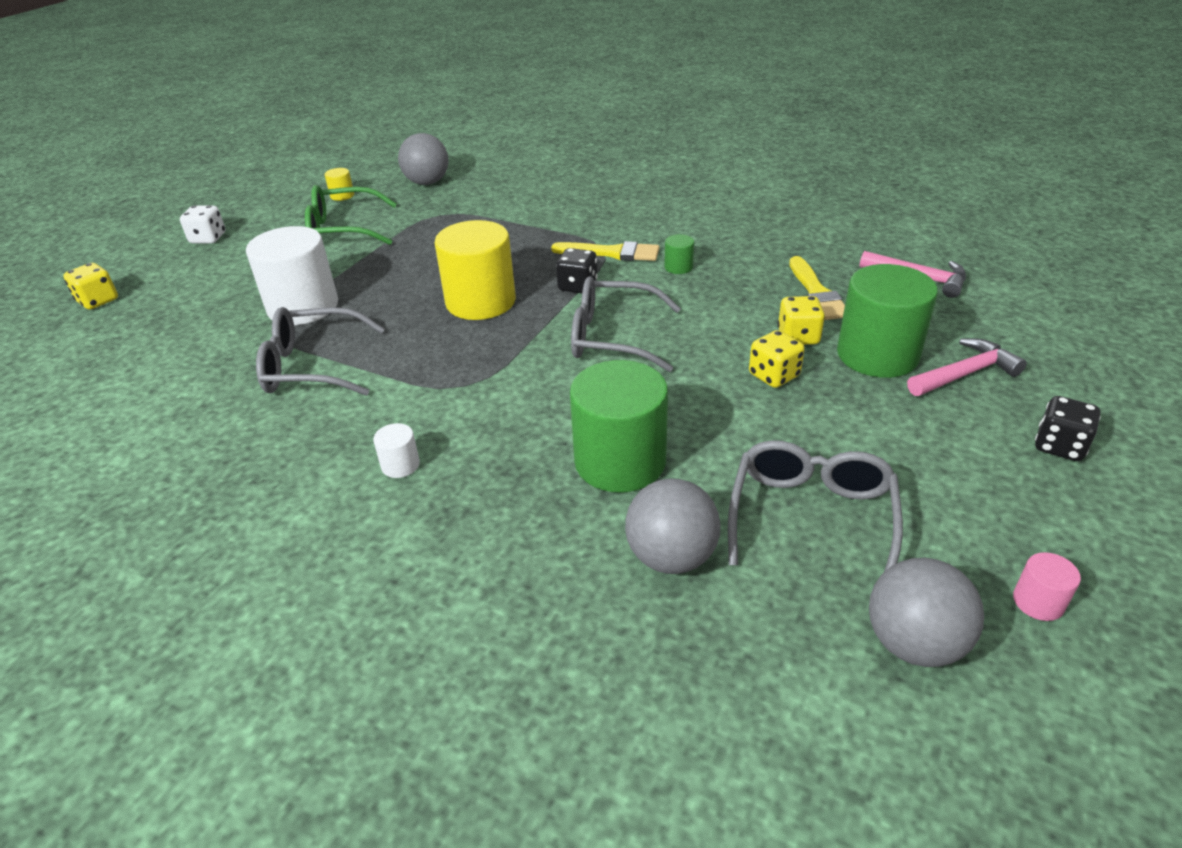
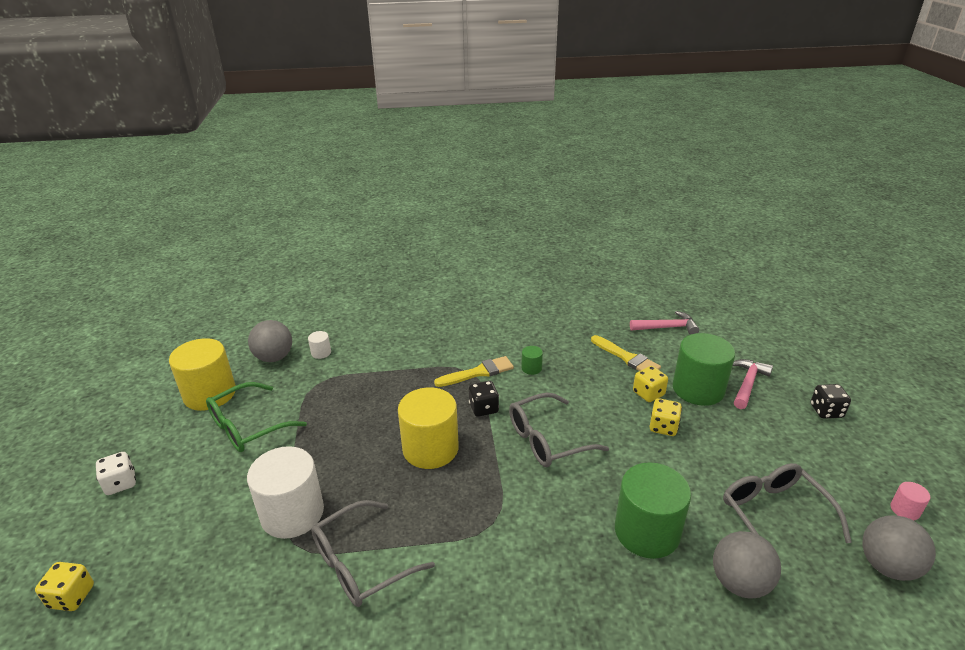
camera: 35 degrees left, 5 degrees down
(342, 195) = (210, 394): yellow cylinder -> yellow cylinder, size x2.35
(400, 465) = (519, 611): white cylinder -> white cylinder (321, 353)

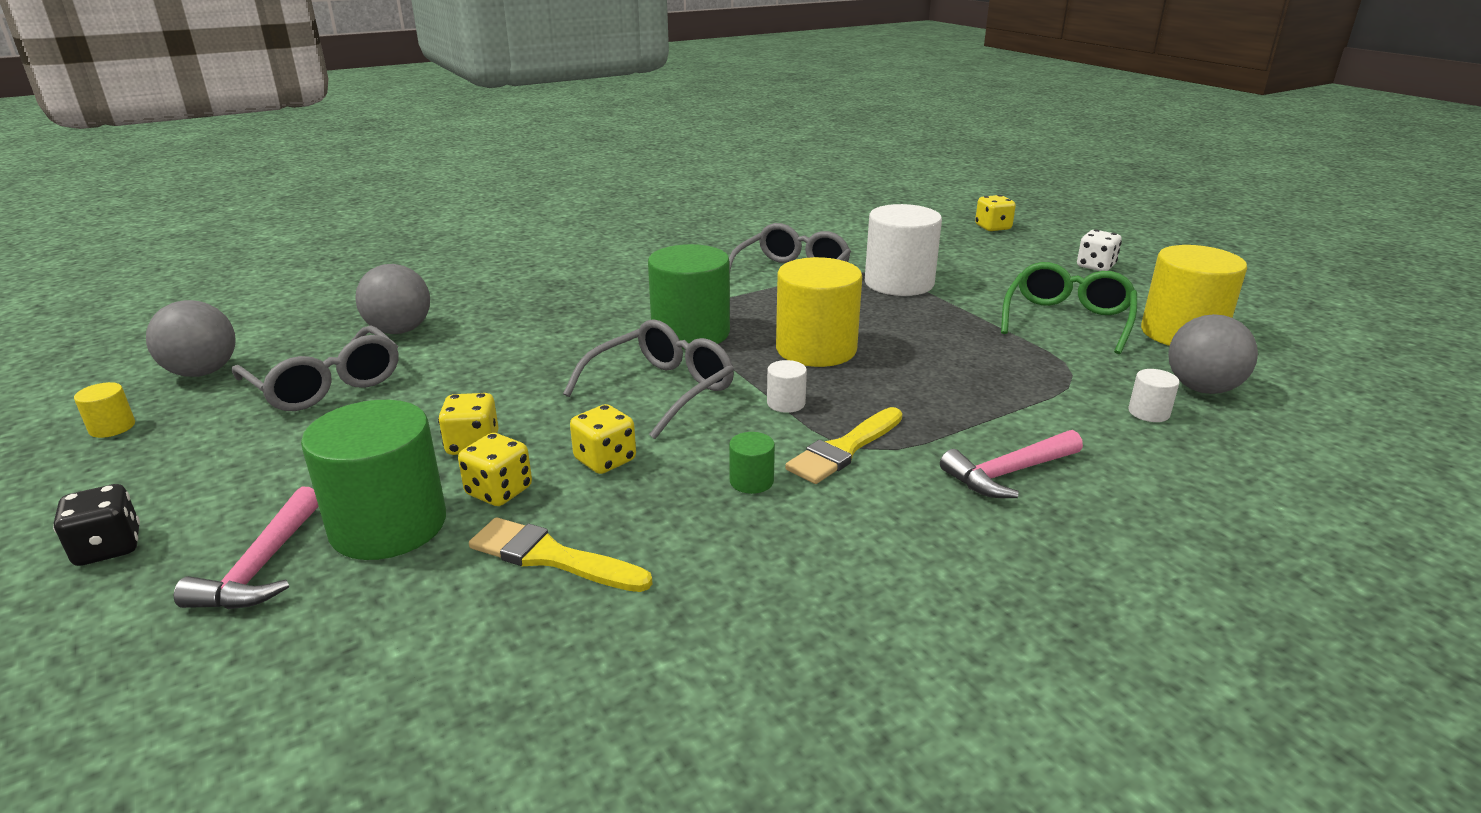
camera: 155 degrees right, 5 degrees down
(483, 408) = (786, 403): black dice -> white cylinder
(594, 397) = (605, 460): none -> yellow dice
(647, 531) = (503, 342): green cylinder -> green cylinder (690, 333)
(667, 327) = (437, 688): pink hammer -> pink hammer (1008, 473)
(905, 510) = (112, 427): pink cylinder -> yellow cylinder

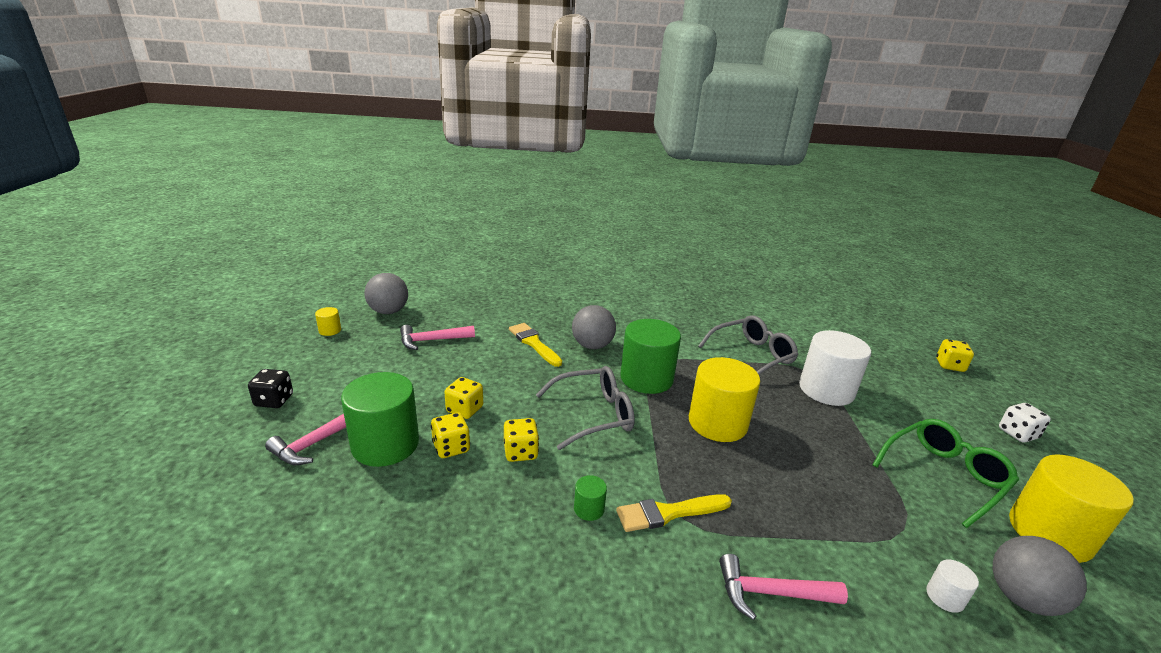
camera: 30 degrees right, 0 degrees up
(326, 385) = (432, 340): grey glasses -> pink hammer
(399, 330) = (493, 317): grey ball -> grey ball (592, 346)
(552, 557) = (439, 506): yellow brush -> yellow brush (534, 343)
(786, 403) = (661, 458): white cylinder -> none

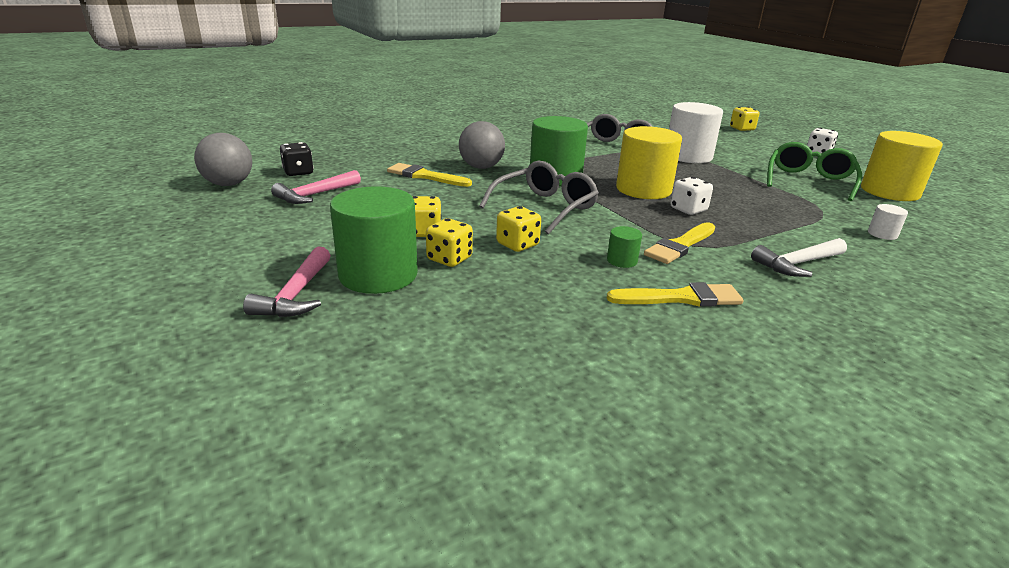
camera: 30 degrees left, 0 degrees up
(274, 400) = (187, 279): black dice -> black dice (298, 172)
(330, 330) = (174, 212): yellow cylinder -> none
(590, 580) = (681, 298): none -> yellow brush
(734, 467) = (688, 210): none -> white dice
(770, 593) = (797, 264): pink hammer -> white hammer
(1021, 597) = (914, 222): grey ball -> none

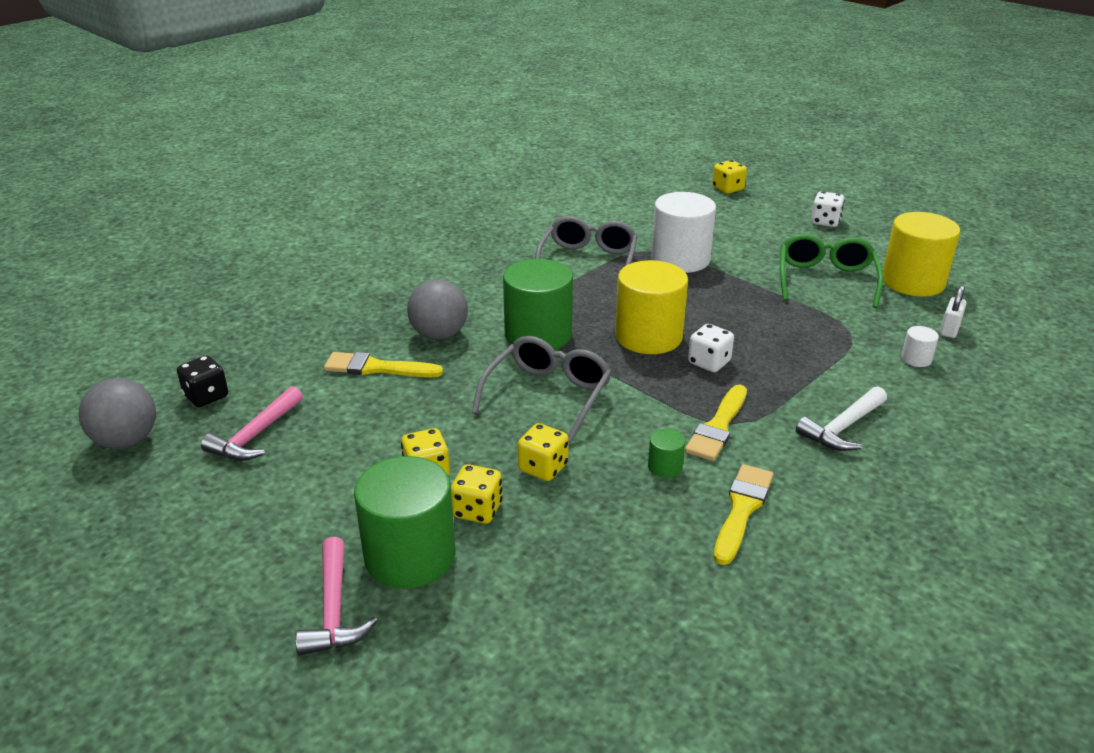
camera: 15 degrees left, 5 degrees up
(681, 298) = (742, 509): yellow brush -> yellow brush turned 45 degrees counterclockwise
(920, 222) = (949, 329): none -> white padlock

